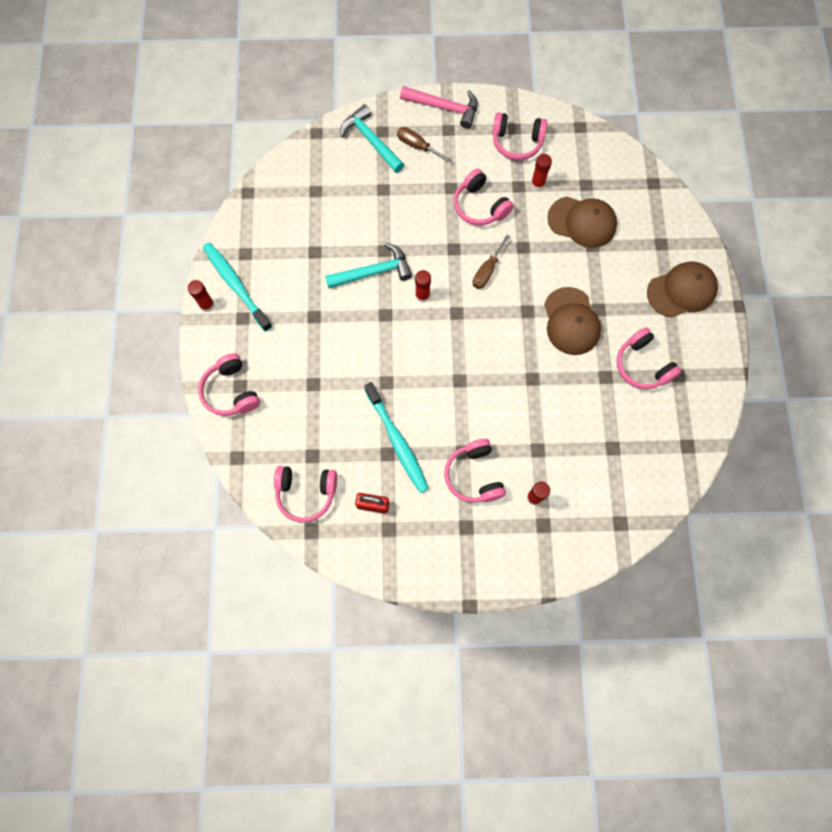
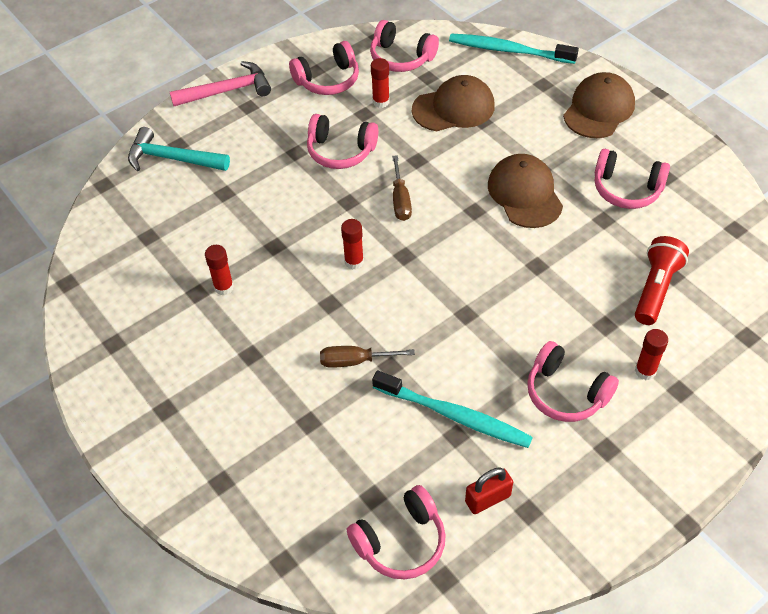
camera: 35 degrees left, 20 degrees down
(207, 305) = (108, 423): red glue stick -> red glue stick (224, 287)
(231, 391) = (215, 494): pink headphones -> pink headphones (401, 57)
(236, 286) = (129, 381): turquoise toothbrush -> turquoise toothbrush (509, 50)
(373, 272) = (281, 272): turquoise hammer -> none
(418, 146) = (228, 136): brown screwdriver -> brown screwdriver (355, 361)
(571, 321) = (524, 194): brown cap -> brown cap turned 150 degrees counterclockwise
(593, 449) = (655, 289): none -> red flashlight

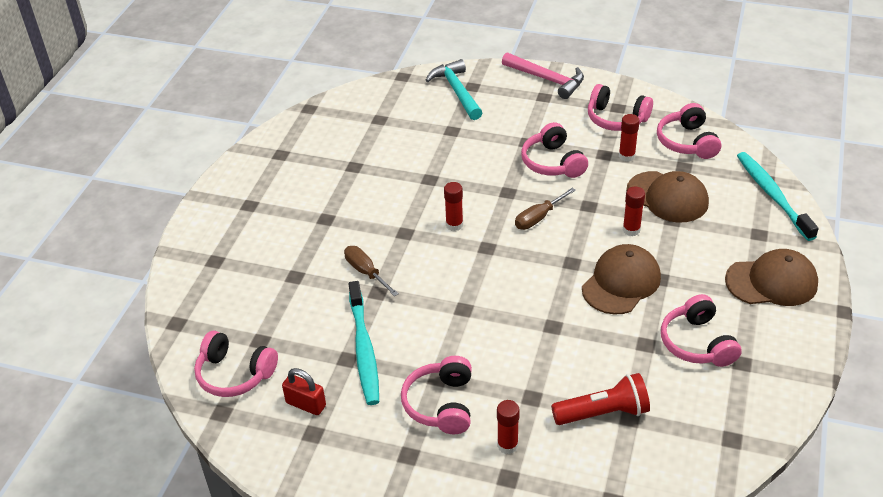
camera: 55 degrees right, 10 degrees down
(224, 287) = (370, 176): red glue stick -> red glue stick (631, 230)

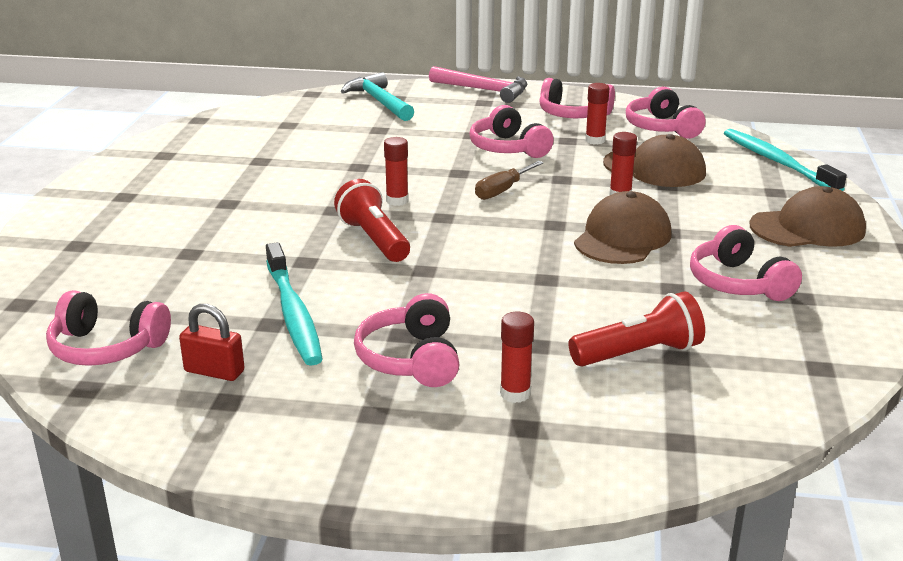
camera: 10 degrees left, 15 degrees down
(366, 272) = (287, 245): brown screwdriver -> none
(431, 271) = (374, 239): none -> red flashlight

